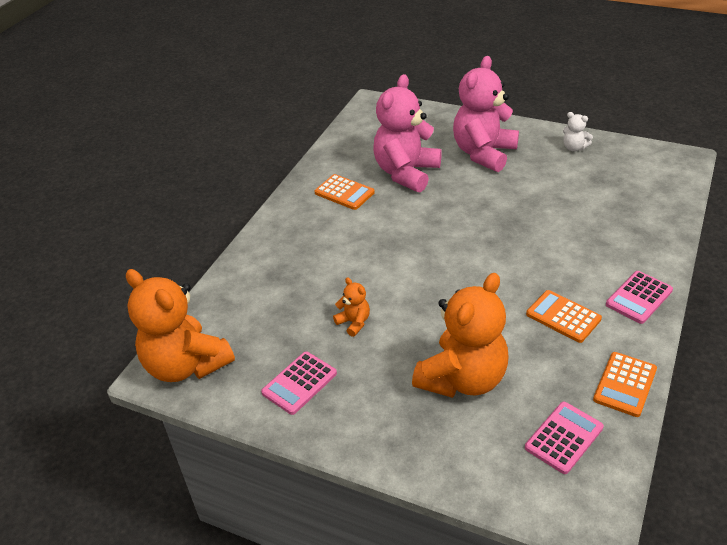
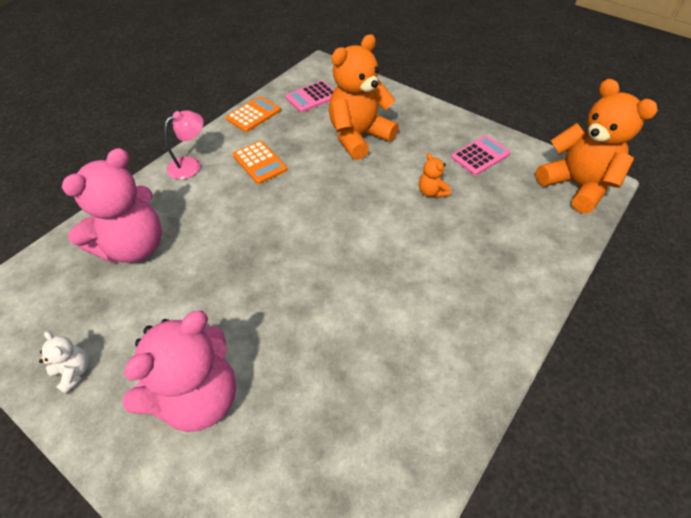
camera: 170 degrees left, 10 degrees up
(344, 193) = (417, 366): orange calculator -> none
(406, 173) = (323, 385): pink teddy bear -> pink teddy bear (134, 247)
(639, 297) = (190, 165): pink calculator -> pink lamp

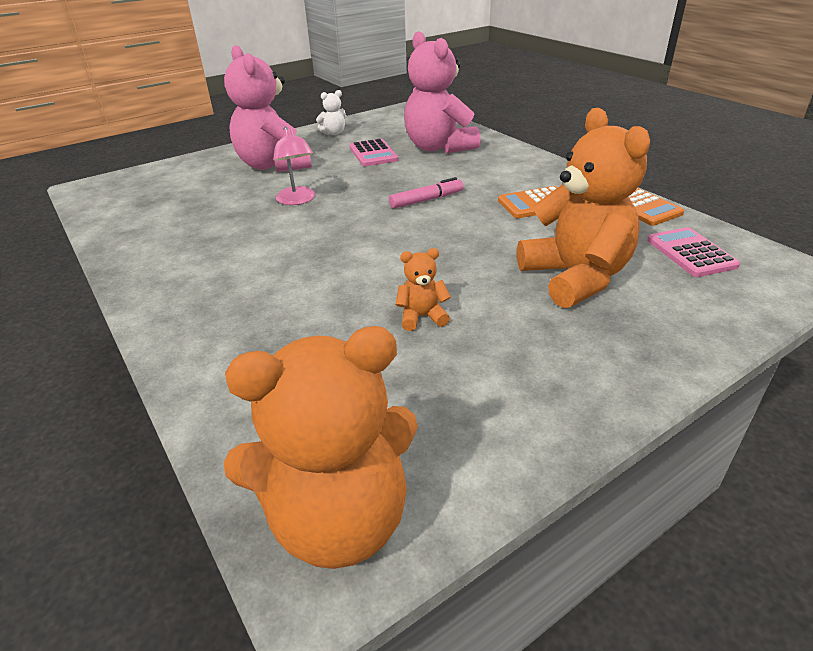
camera: 110 degrees right, 15 degrees down
(190, 165) = (544, 170): pink lamp -> pink lamp (297, 200)
(268, 226) = (426, 200): none -> pink marker
(480, 156) = (488, 398): pink calculator -> pink calculator (373, 154)

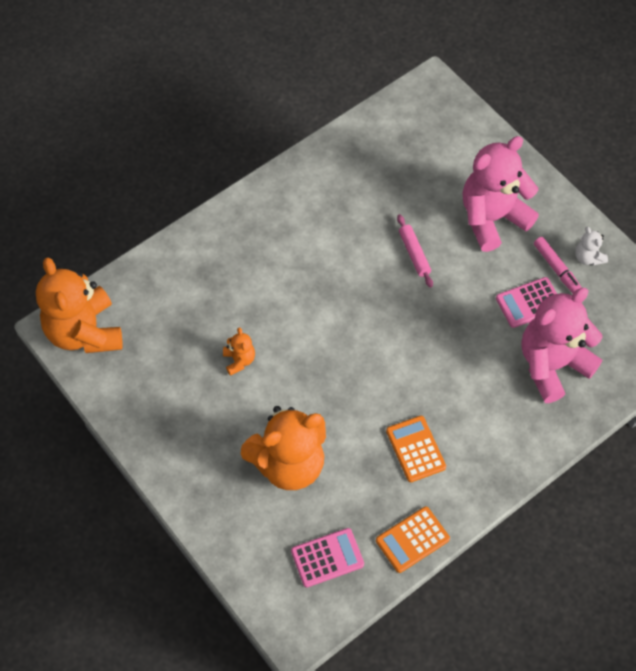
camera: 85 degrees right, 25 degrees up
(297, 200) = (414, 254): pink lamp -> pink rolling pin
(426, 200) = (419, 357): pink marker -> pink marker (556, 269)

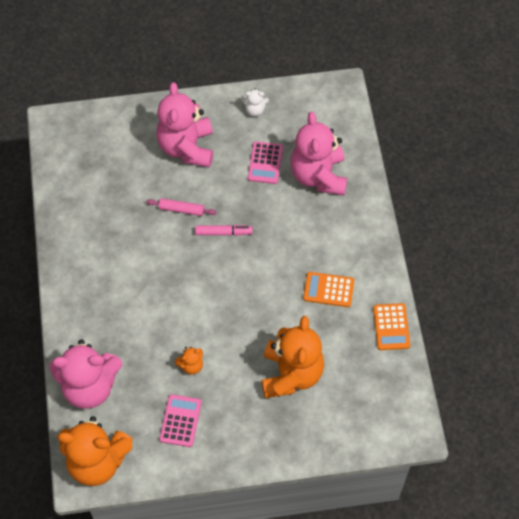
camera: 60 degrees left, 0 degrees up
(160, 281) = (89, 386): none -> pink teddy bear
(239, 360) = (191, 365): orange teddy bear -> orange teddy bear turned 135 degrees clockwise
(327, 558) = (374, 386): pink calculator -> pink calculator (180, 421)
(556, 269) = (251, 133): pink marker -> pink marker (223, 232)

